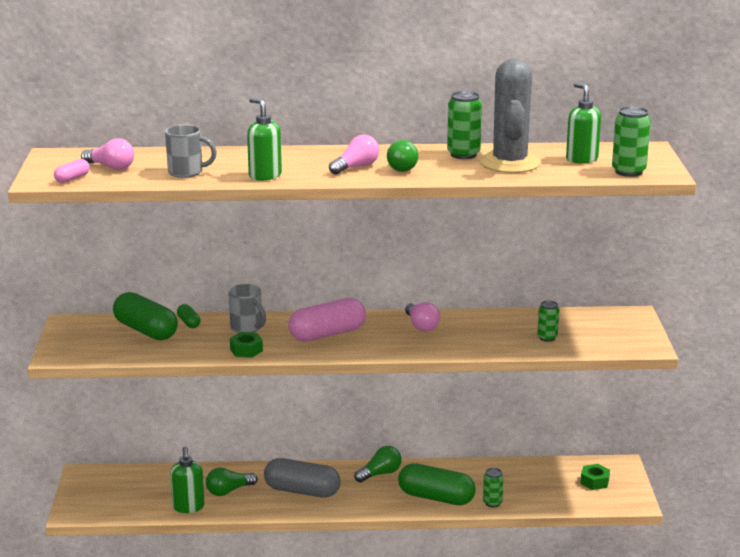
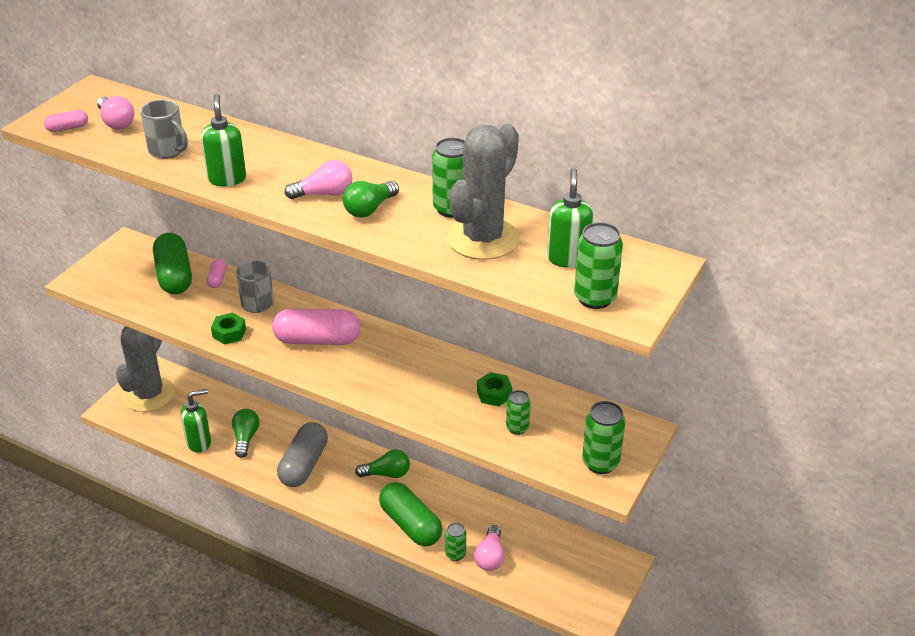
camera: 30 degrees right, 15 degrees up
(99, 491) = (149, 395): none -> grey cactus
(188, 507) = (199, 443): green soap dispenser -> green soap dispenser turned 135 degrees counterclockwise
(189, 322) = (217, 279): green capsule -> pink capsule
(228, 491) = (245, 438): green light bulb -> green light bulb turned 90 degrees clockwise
(302, 491) = (303, 465): grey capsule -> grey capsule turned 60 degrees clockwise
(421, 326) = (412, 362): pink light bulb -> pink light bulb (490, 557)
(594, 481) = (577, 572): green nut -> green nut (494, 394)
(628, 338) = (600, 463): none -> green can

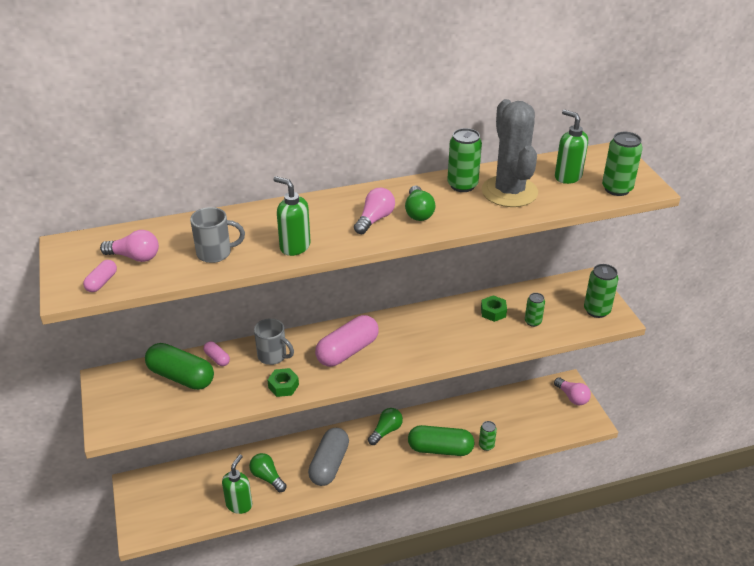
camera: 45 degrees left, 0 degrees up
(149, 395) = (154, 502): grey cactus -> none
(303, 465) = (329, 464): grey capsule -> grey capsule turned 45 degrees clockwise
(490, 557) = (505, 432): pink light bulb -> pink light bulb (572, 397)

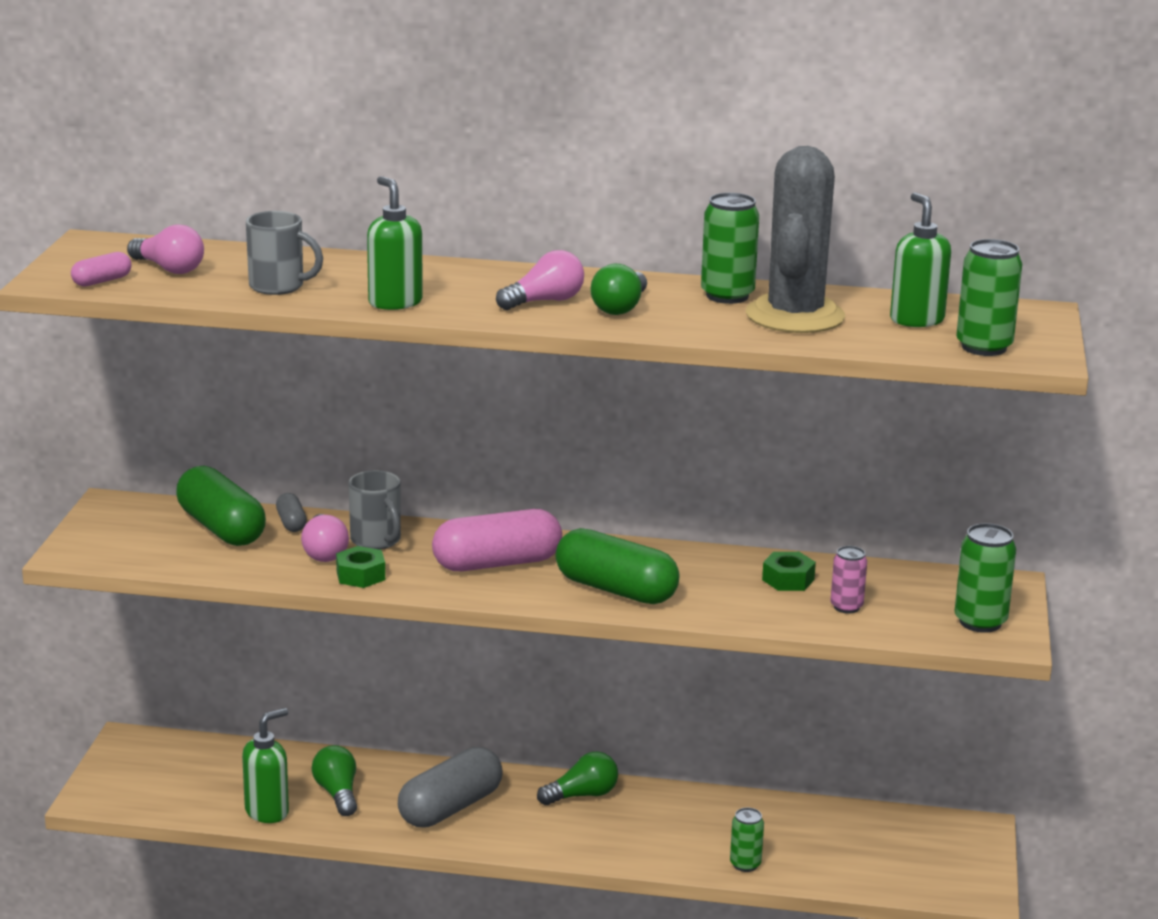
camera: 25 degrees right, 15 degrees down
(217, 358) = (291, 523): pink capsule -> grey capsule
(440, 449) = (657, 844): green capsule -> green capsule (616, 590)
(533, 322) = (846, 607): green can -> pink can
(572, 397) = (969, 849): pink light bulb -> pink light bulb (324, 552)

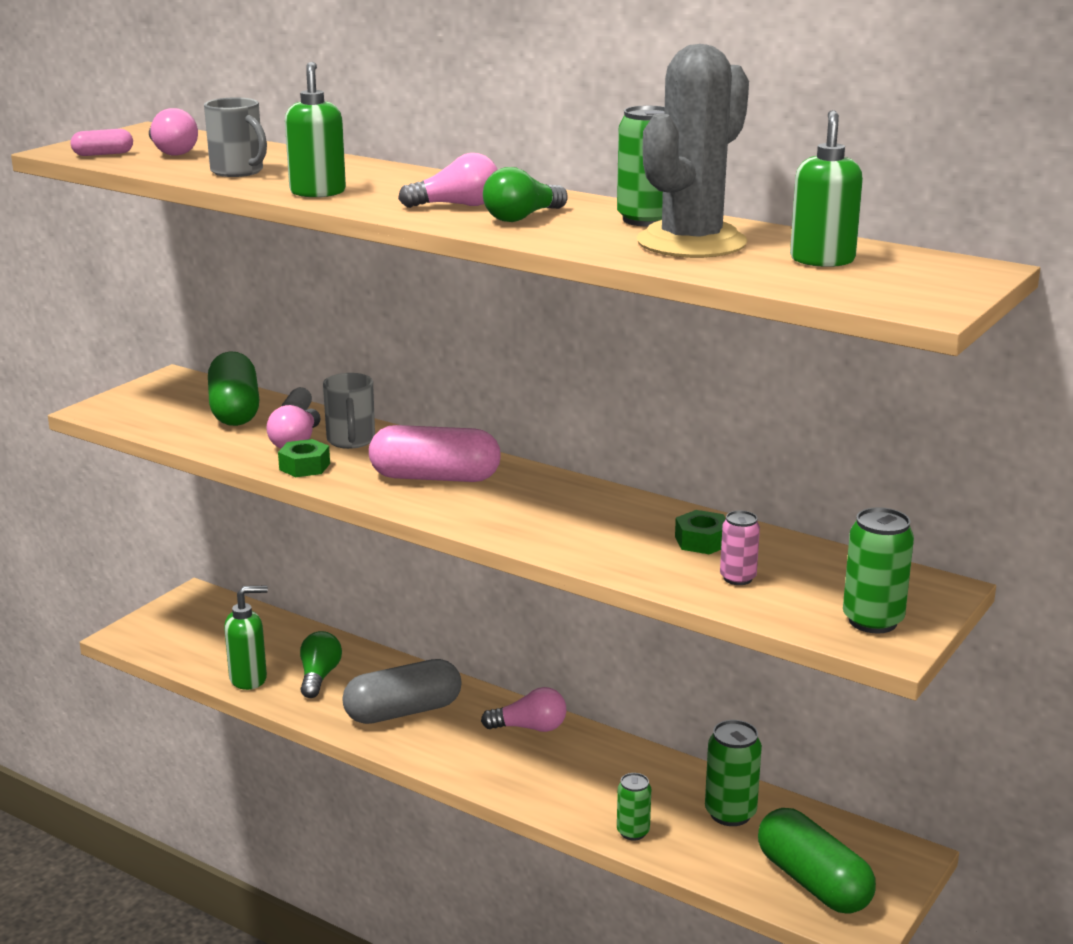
camera: 25 degrees right, 0 degrees up
(582, 795) = (530, 728): green light bulb -> pink light bulb
(616, 590) = (520, 520): green capsule -> green capsule (813, 882)
(984, 347) = (866, 291): green can -> green can (730, 813)

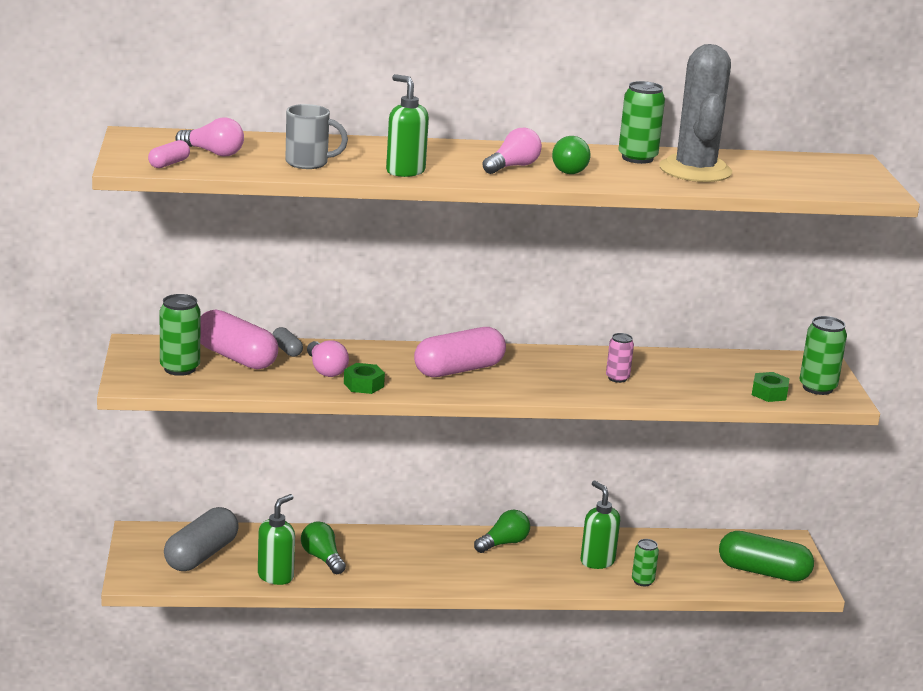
camera: 40 degrees left, 0 degrees up
(234, 410) = (236, 357): green capsule -> pink capsule
(351, 441) = (359, 359): grey mug -> none
(403, 711) = (412, 561): grey capsule -> grey capsule (201, 555)
(530, 728) = (503, 543): pink light bulb -> green light bulb
(702, 541) = (671, 368): green nut -> green nut (769, 393)
(730, 813) = (678, 552): green can -> green can (180, 368)
(738, 578) = (722, 384): pink can -> pink can (617, 378)
(822, 260) = (778, 170): green soap dispenser -> green soap dispenser (597, 561)

